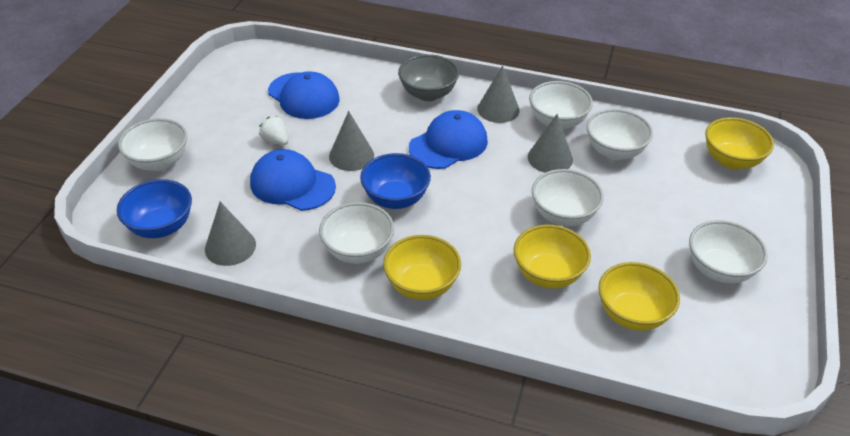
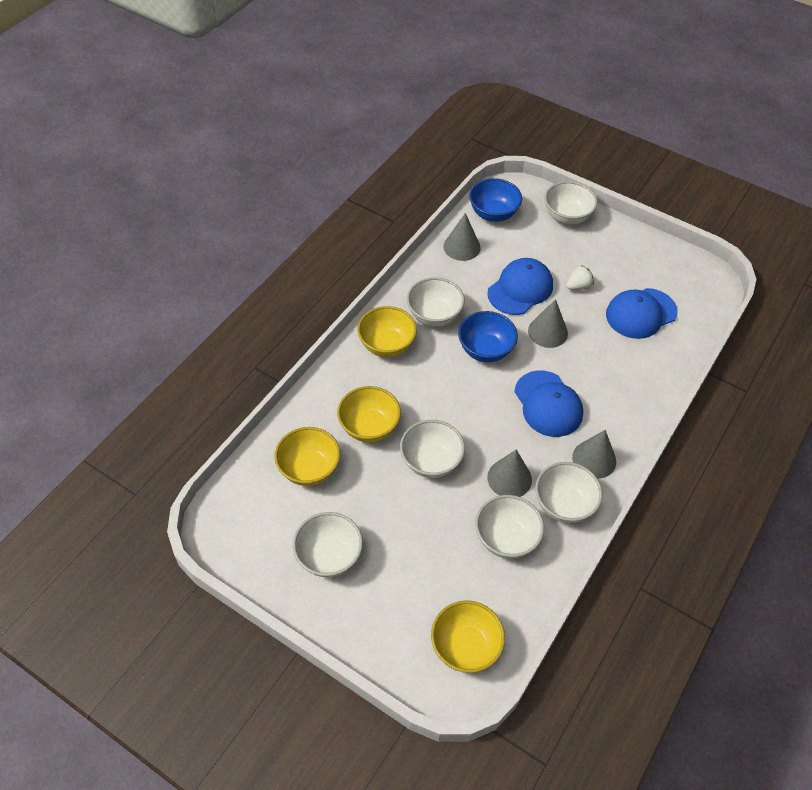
camera: 105 degrees right, 10 degrees up
(428, 94) = (629, 407): grey bowl -> none

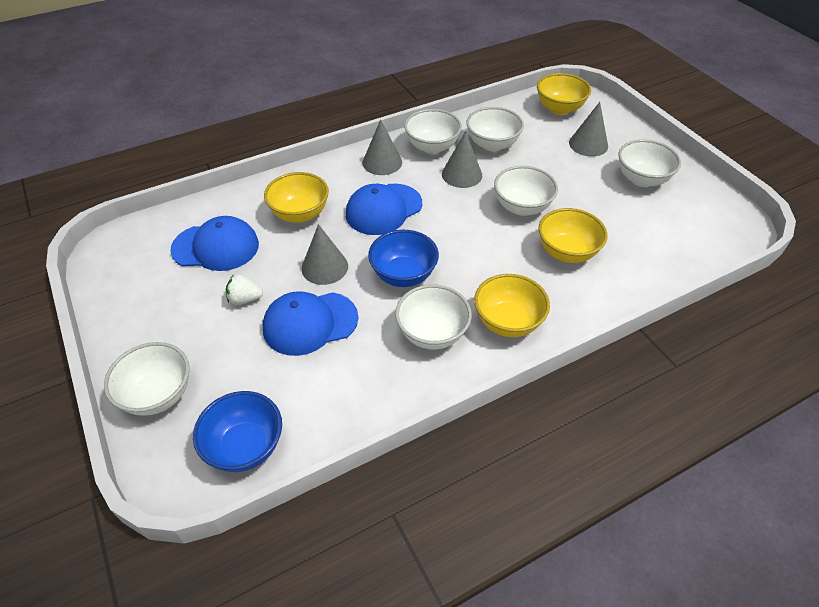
camera: 150 degrees left, 5 degrees down
(309, 469) = (640, 240): yellow bowl -> yellow bowl (300, 214)
(462, 247) = (331, 411): grey cone -> grey cone (588, 144)
(548, 404) = (383, 209): blue cap -> blue cap turned 135 degrees counterclockwise

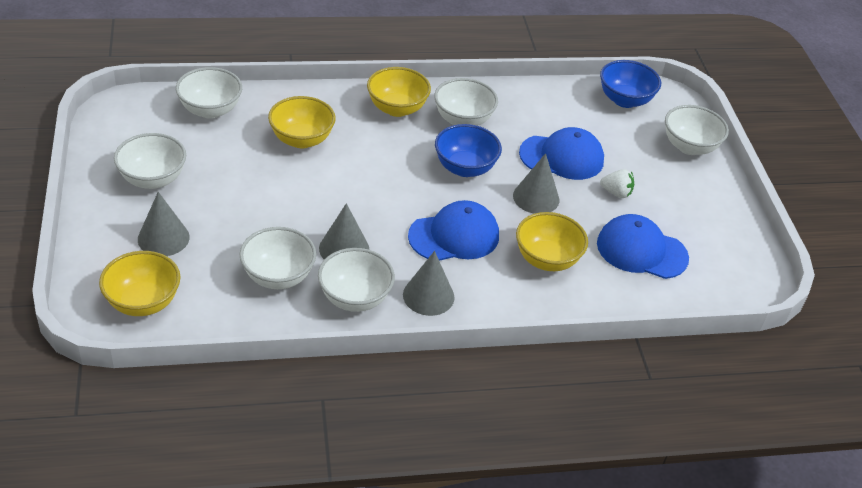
camera: 165 degrees left, 5 degrees down
(522, 207) = (307, 192): white bowl -> white bowl (210, 110)

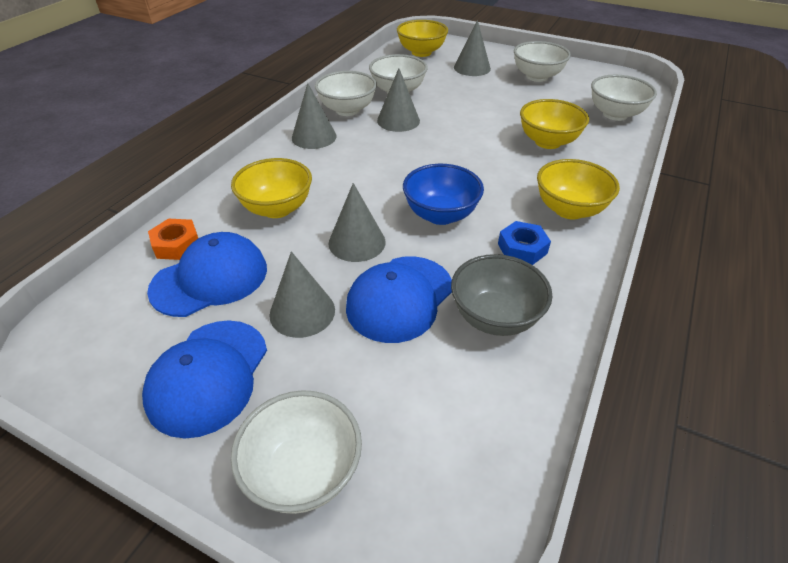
camera: 130 degrees right, 0 degrees up
(454, 236) = (359, 172): blue cap -> blue cap (208, 376)
(463, 120) = (522, 248): white bowl -> blue nut
(535, 115) = (495, 317): none -> grey bowl
(616, 193) = (302, 312): white strawberry -> grey cone
(625, 100) = (472, 459): blue bowl -> none
(637, 291) = (177, 244): none -> orange nut

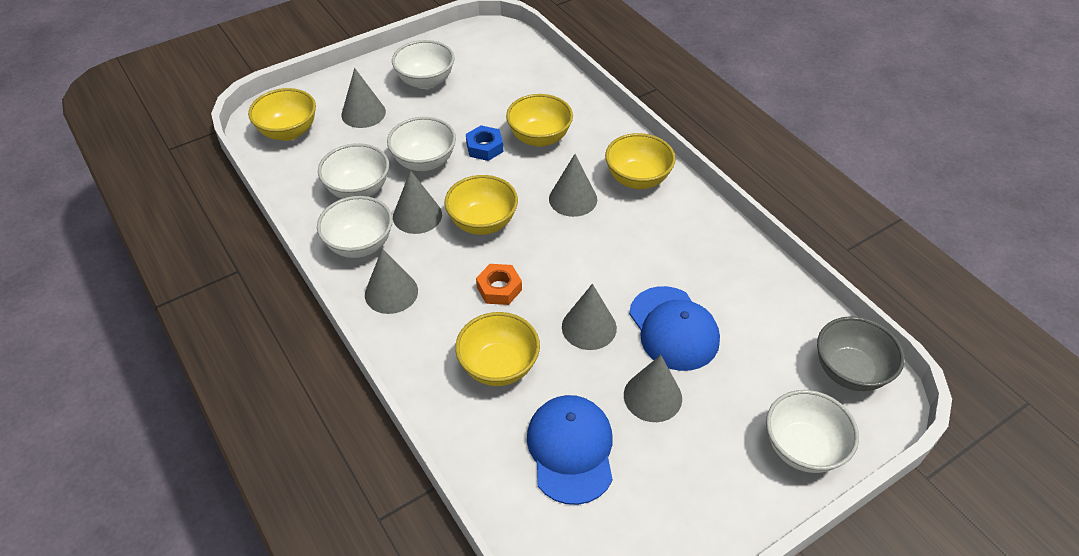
camera: 60 degrees left, 5 degrees up
(177, 244) = (501, 464): orange nut -> orange nut (499, 288)
(208, 376) = (689, 482): blue cap -> none
(421, 149) = (482, 223): none -> yellow bowl
(440, 215) = (590, 257): blue bowl -> none
(495, 317) = (724, 284): grey bowl -> grey bowl (850, 371)
(499, 182) = (573, 199): none -> grey cone
(522, 248) = (663, 230): blue nut -> blue nut (484, 147)
(615, 114) = (533, 75): white bowl -> white bowl (424, 162)

